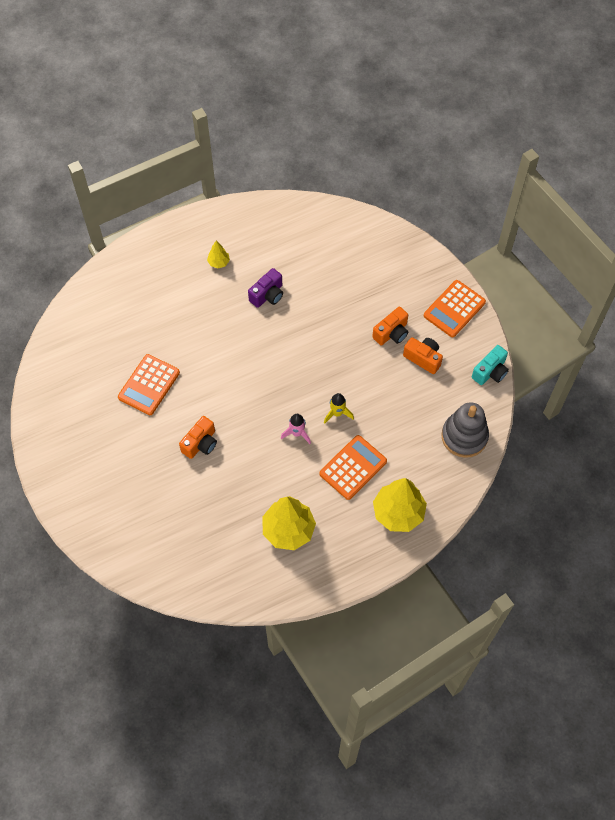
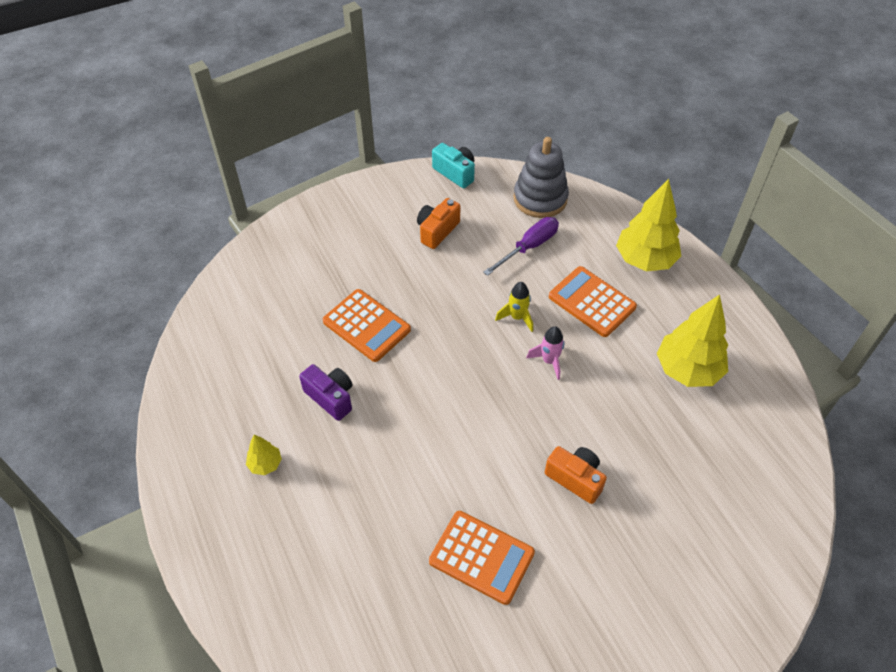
camera: 90 degrees left, 10 degrees down
(391, 333) = (400, 260): orange camera -> none
(409, 425) = (529, 247): none -> purple screwdriver
(454, 309) = (368, 200): orange calculator -> orange calculator (366, 326)

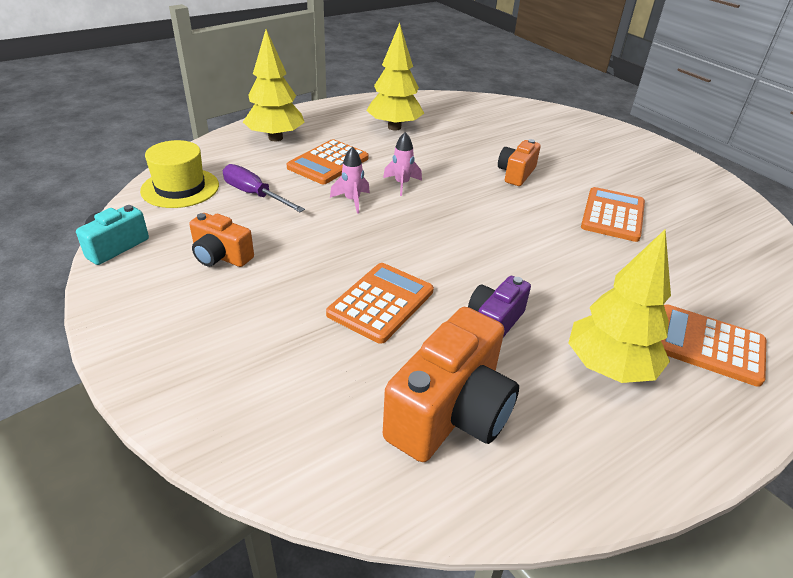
camera: 100 degrees left, 15 degrees down
(251, 352) = (451, 413): none -> orange camera
(265, 464) = (609, 367): yellow tree -> yellow tree, size x2.12
(270, 555) = (707, 345): none -> orange calculator
(517, 317) = (352, 201): yellow rocket -> pink rocket
(540, 198) = (180, 188): grey stacking toy -> yellow hat

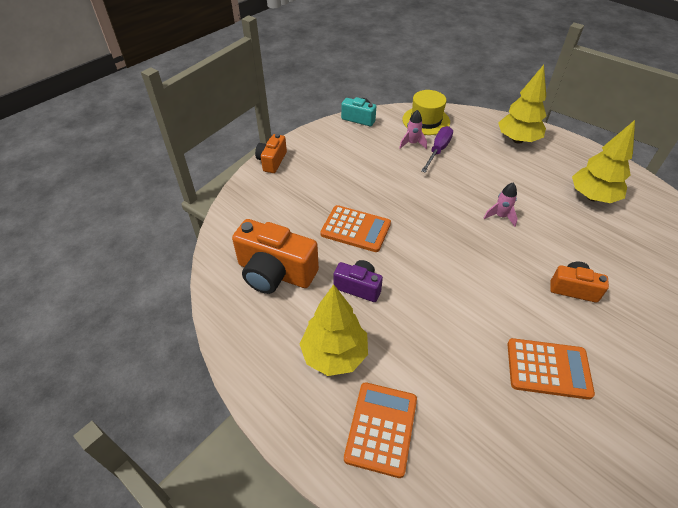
camera: 80 degrees right, 10 degrees up
(221, 256) = (368, 155): orange camera -> orange camera (272, 161)
(328, 163) = (502, 173): orange calculator -> none
(352, 201) = (459, 195): pink rocket -> pink rocket (412, 143)

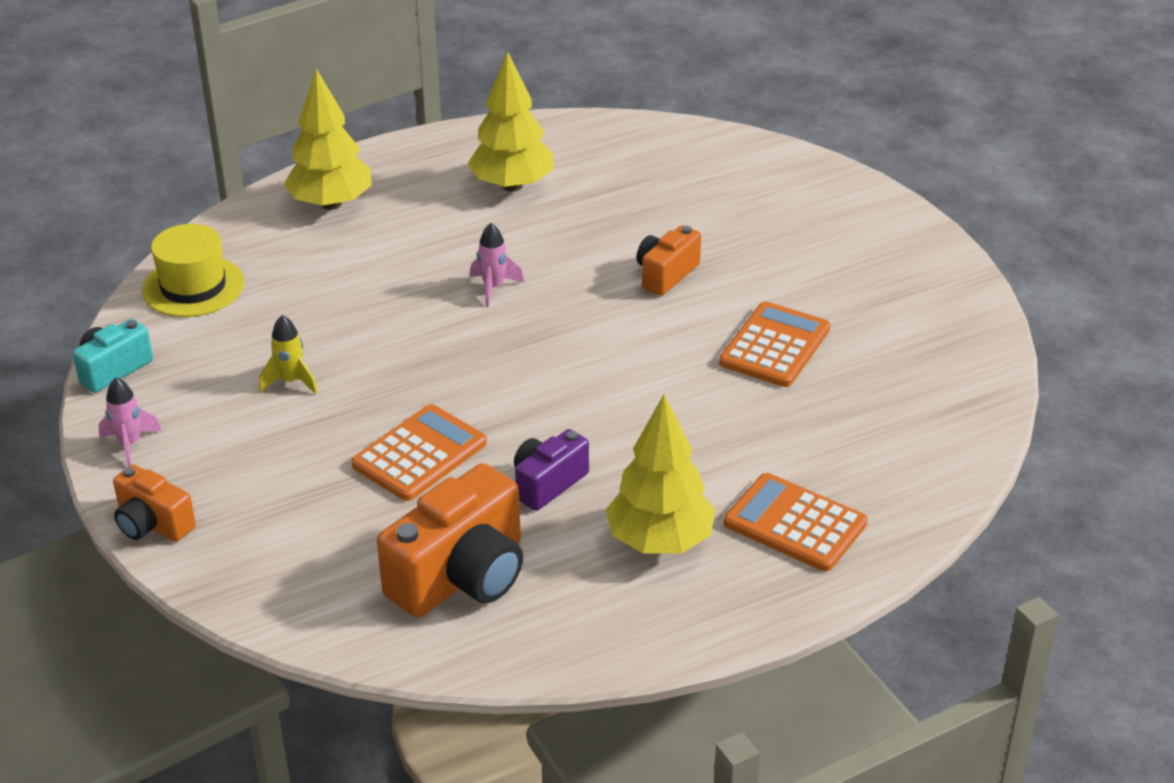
camera: 70 degrees left, 10 degrees down
(382, 170) = (291, 381): none -> yellow rocket
(412, 143) = (246, 324): pink rocket -> pink rocket (130, 444)
(438, 150) = (289, 299): purple screwdriver -> none

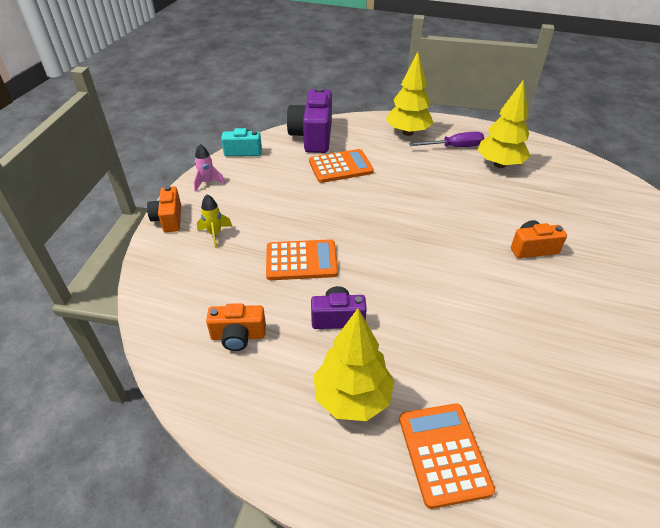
camera: 45 degrees right, 5 degrees up
(193, 286) = (313, 136): yellow hat -> purple camera
(291, 381) = (296, 194): yellow rocket -> yellow rocket (215, 234)
(424, 192) = (454, 147): none -> purple screwdriver
(461, 576) = (238, 336): orange camera -> orange camera, size x0.57
(493, 288) = (433, 205): pink rocket -> none
(774, 346) = (556, 328): orange calculator -> orange calculator (340, 167)

